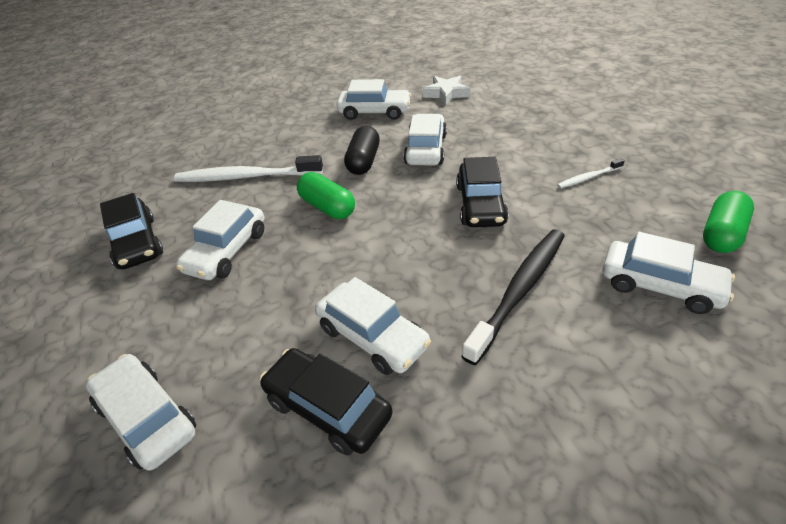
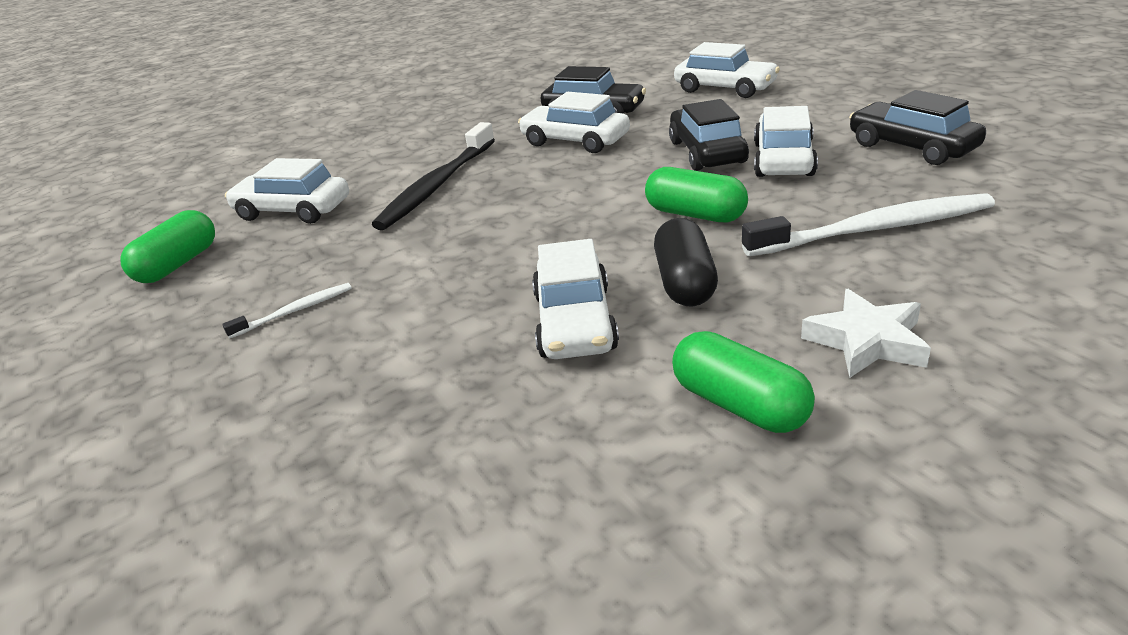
camera: 170 degrees right, 10 degrees down
(374, 112) = (739, 405): white car -> green capsule
(446, 93) = (561, 509): white star -> white star (867, 341)
(480, 204) = (473, 250): black car -> black car (707, 152)

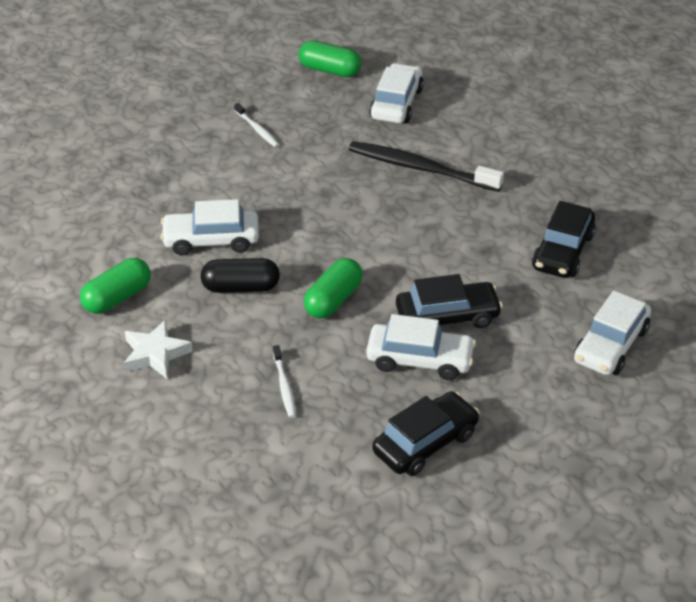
camera: 85 degrees right, 10 degrees up
(575, 141) = (493, 240): white car -> none
(874, 229) = (284, 386): white toothbrush -> white toothbrush, size x0.48

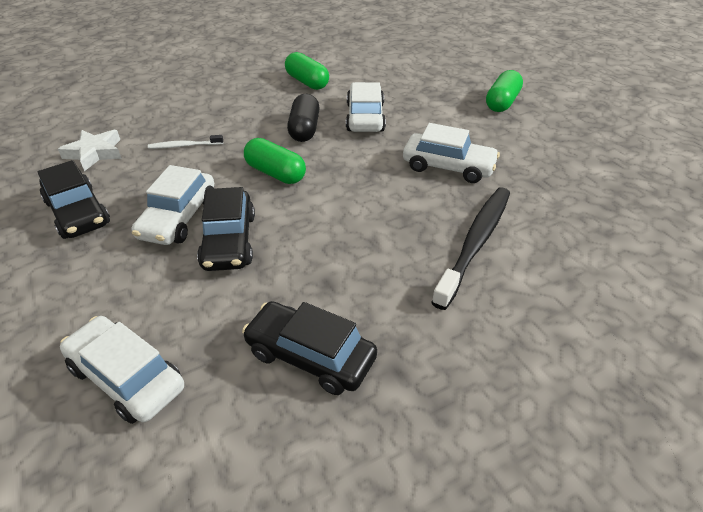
camera: 95 degrees right, 0 degrees up
(155, 354) = (243, 96): white star -> white star (94, 153)
(257, 129) = (524, 141): white toothbrush -> none
(329, 70) = (647, 188): green capsule -> green capsule (502, 102)
(396, 103) = (600, 234): white car -> white car (448, 167)

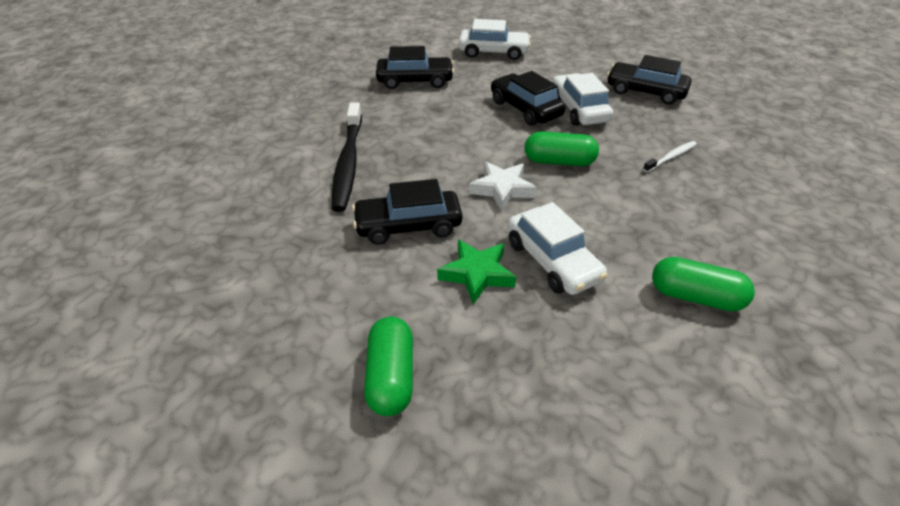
camera: 150 degrees right, 0 degrees up
(94, 153) = (722, 126): white star -> white star (502, 189)
(304, 129) = (596, 216): black capsule -> none
(420, 126) = (477, 274): none -> green star
(448, 167) = (408, 226): white car -> black car

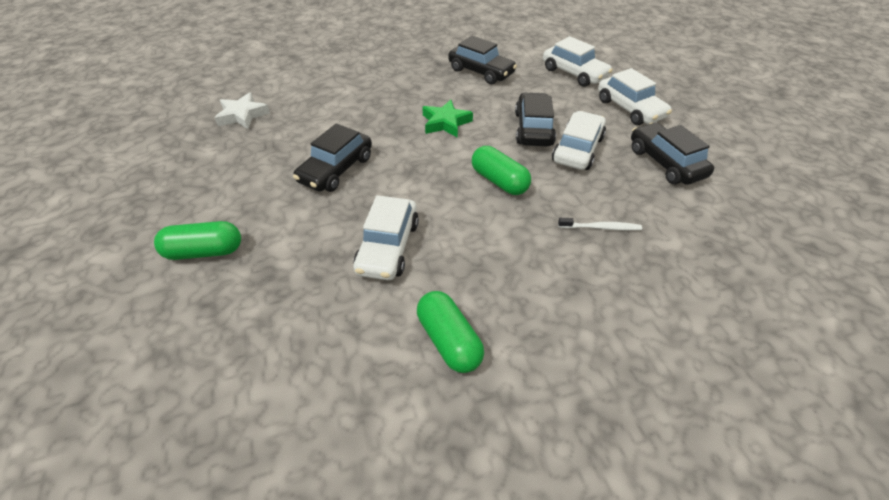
camera: 40 degrees right, 5 degrees up
(348, 163) = (359, 110): black toothbrush -> none
(391, 377) = (205, 251): green capsule -> green capsule turned 45 degrees clockwise
(408, 226) = (336, 169): black car -> black car turned 90 degrees counterclockwise
(477, 274) = (331, 224): green star -> green star (445, 123)
(502, 189) = (428, 178): white star -> white star (242, 115)
(571, 63) = (629, 109): none -> white car

